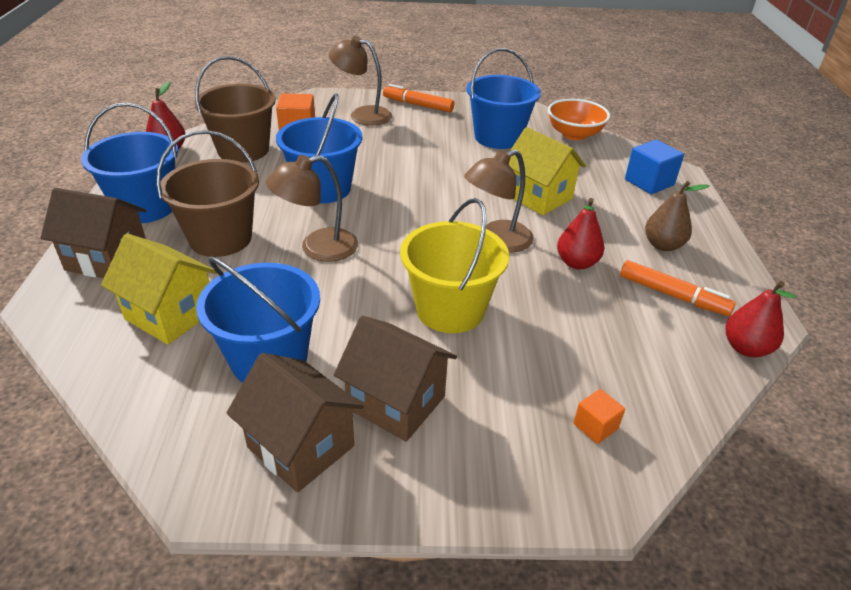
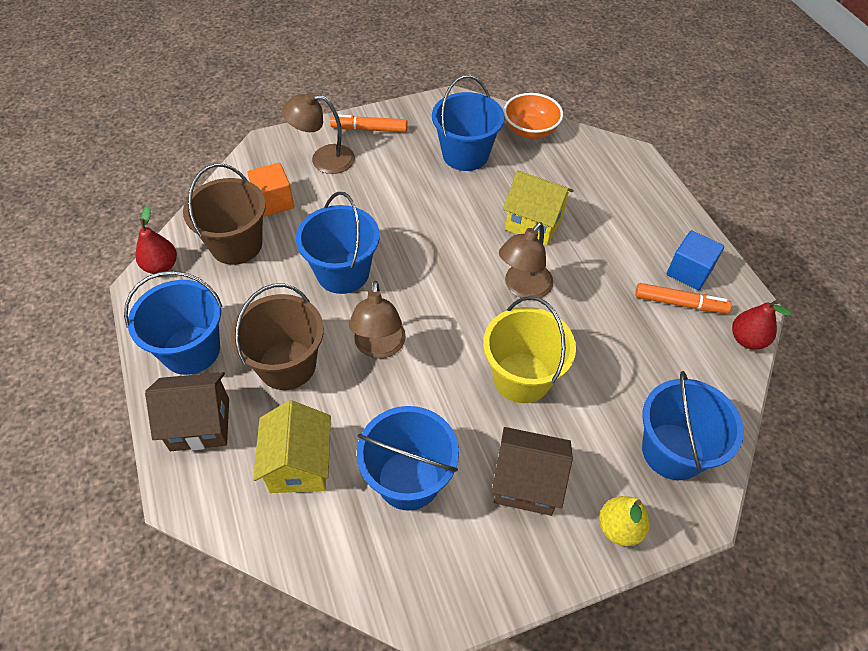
camera: 20 degrees left, 15 degrees up
(170, 314) = (299, 465): yellow house -> yellow house turned 75 degrees clockwise
(301, 446) = (479, 549): brown house -> none
(317, 248) = (379, 347): brown lamp -> brown lamp turned 45 degrees counterclockwise
(483, 482) = (619, 528): none -> yellow pear
(577, 263) = (596, 292): red pear -> none
(595, 426) = (673, 451): orange cube -> blue bucket
(649, 182) = (616, 176): blue cube -> blue cube (689, 271)
(663, 245) = (653, 249): brown pear -> none

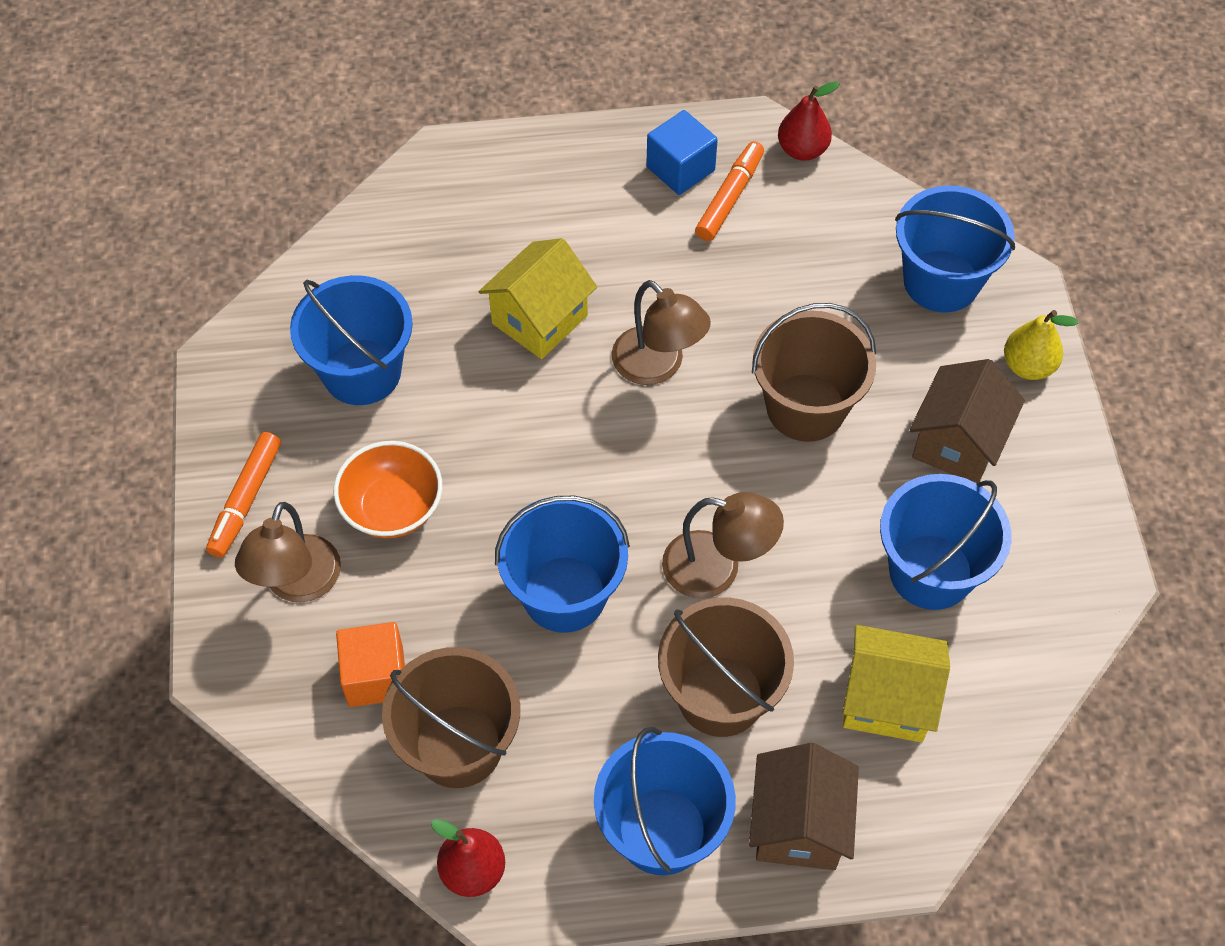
camera: 75 degrees left, 5 degrees up
(522, 378) = (805, 407): yellow bucket -> brown bucket
(530, 130) = (338, 269): orange bowl -> orange bowl (392, 508)

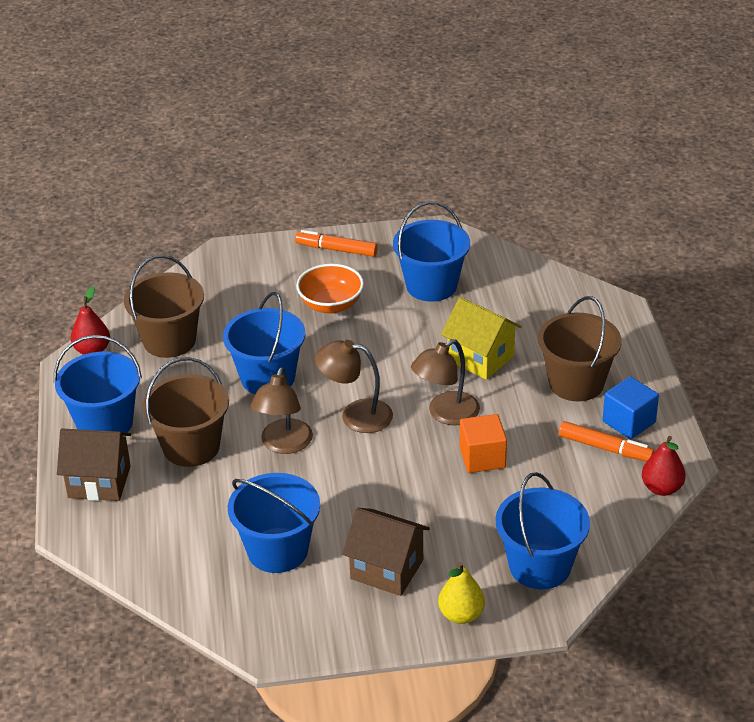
camera: 90 degrees right, 20 degrees down
(297, 584) = (279, 273): brown lamp -> brown lamp (356, 415)
(375, 676) = (217, 307): orange cube -> orange cube (482, 457)
(805, 407) = (415, 488): brown bucket -> brown bucket (576, 383)
(887, 700) = (181, 525): yellow house -> none

